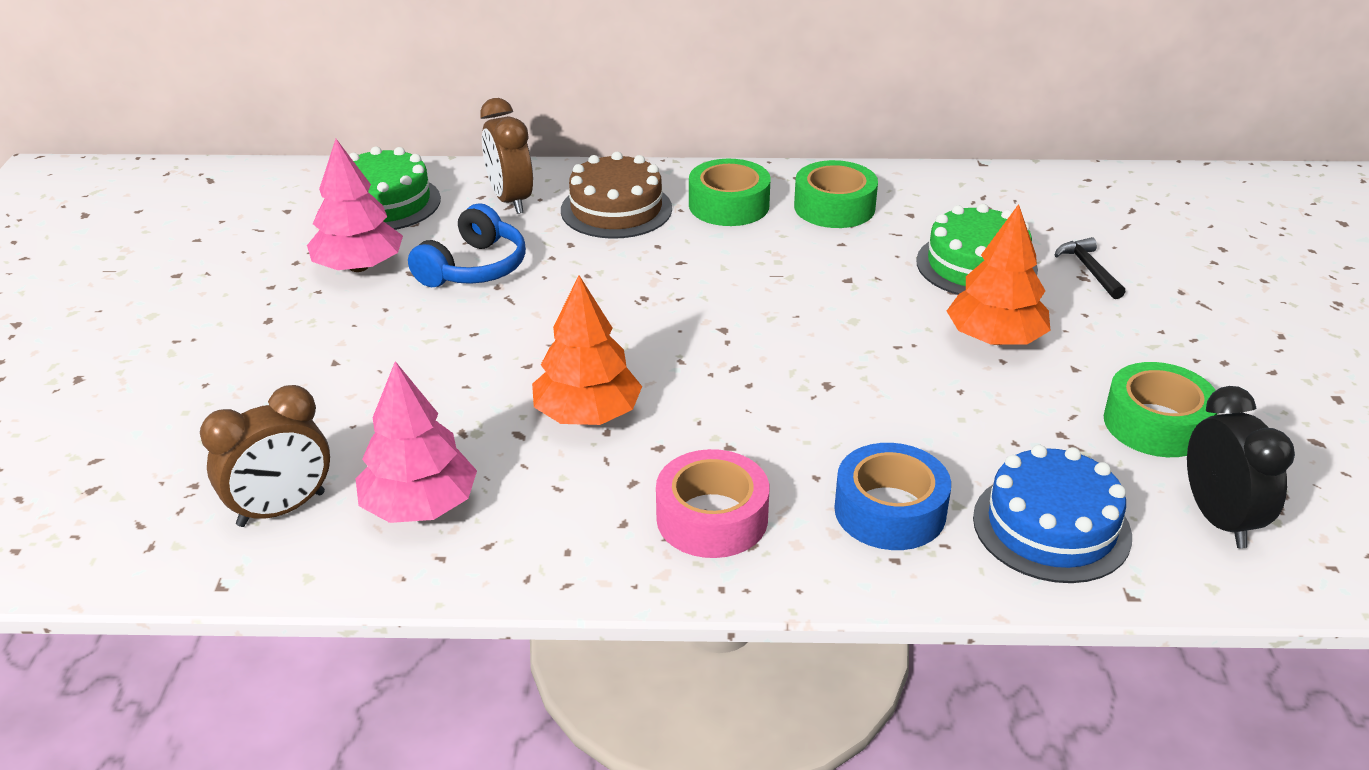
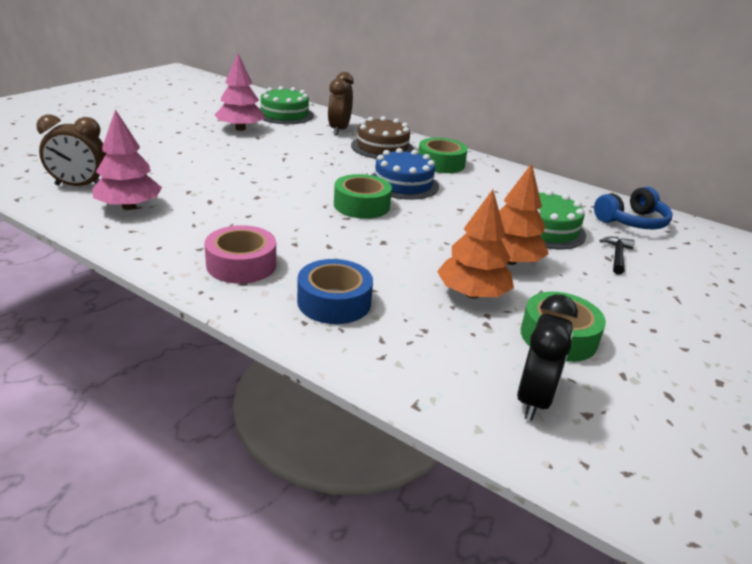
camera: 30 degrees right, 5 degrees down
(474, 268) = (286, 144): blue headphones -> blue headphones (632, 222)
(587, 415) = (249, 207): orange tree -> orange tree (472, 294)
(834, 207) = (496, 182): green tape -> green tape (361, 205)
(1051, 527) = (416, 350): blue cake -> blue cake (403, 184)

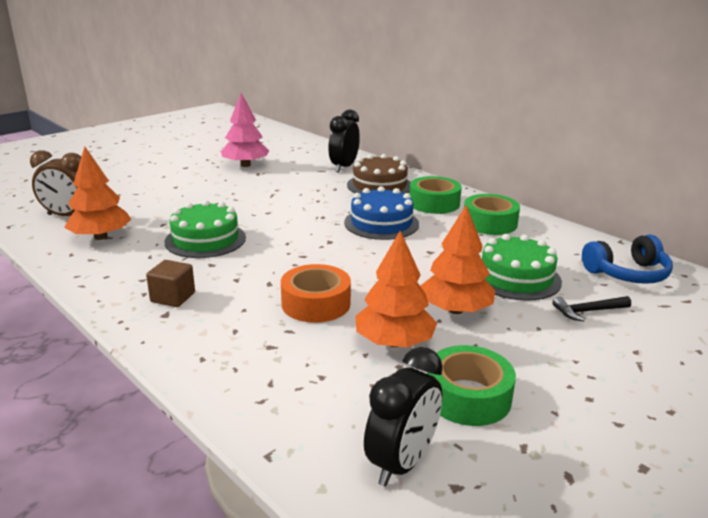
camera: 15 degrees right, 5 degrees down
(129, 207) = (101, 237): pink tree -> orange tree
(241, 264) = (173, 297): pink tape -> brown cube
(284, 114) = (297, 151): green cake -> green cake (205, 239)
(334, 302) = (243, 340): blue tape -> none
(339, 130) = (344, 167): brown clock -> black clock
(361, 205) = (325, 244): green tape -> green tape (489, 223)
(383, 263) = (316, 303): none -> orange tape
(617, 256) = (588, 311): black hammer -> black hammer turned 135 degrees counterclockwise

